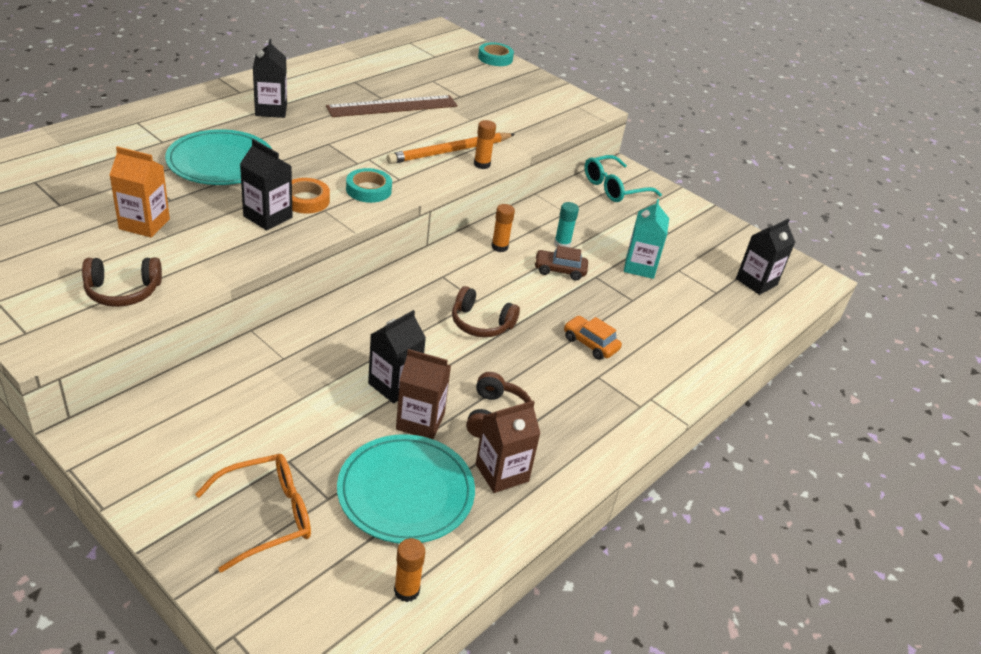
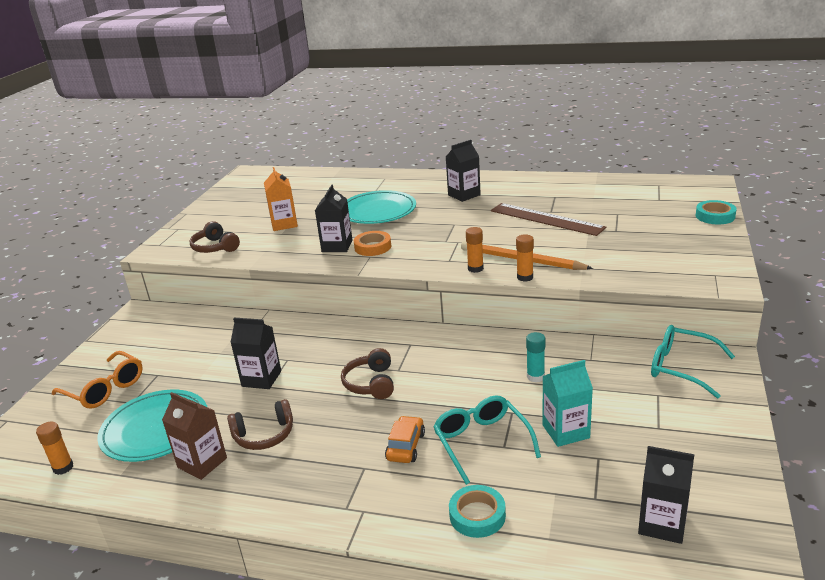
camera: 70 degrees right, 10 degrees down
(368, 190) = (417, 258): turquoise tape -> turquoise tape (477, 515)
(420, 421) = (231, 405): brown carton -> none
(499, 247) = (485, 350): orange glue stick -> orange glue stick (475, 268)
(559, 270) = (493, 390): brown car -> none
(618, 306) = (481, 442): none -> turquoise glasses

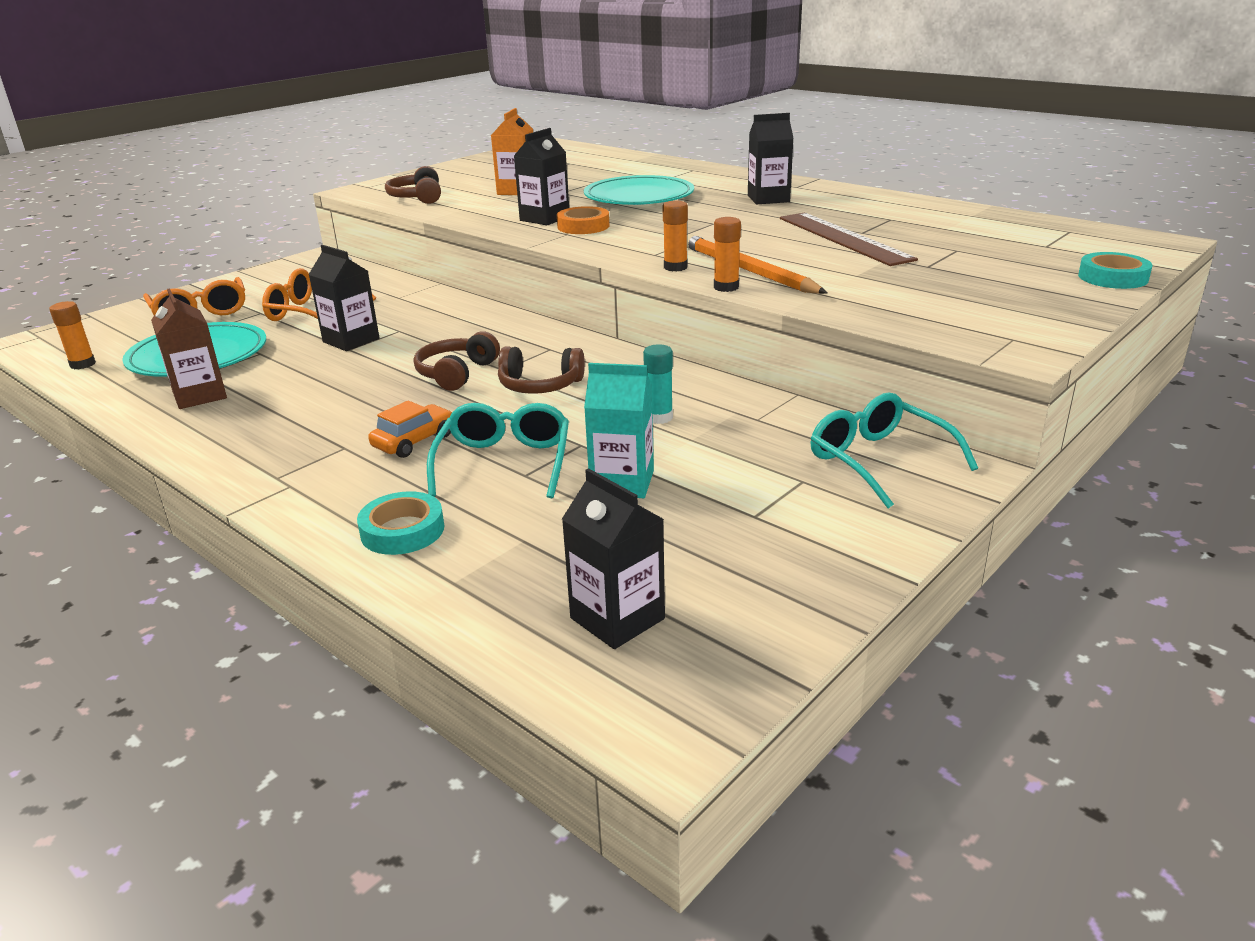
camera: 25 degrees right, 0 degrees up
(200, 363) = (311, 312): none -> orange glasses
(264, 435) = (287, 389): brown headphones -> brown headphones (540, 385)

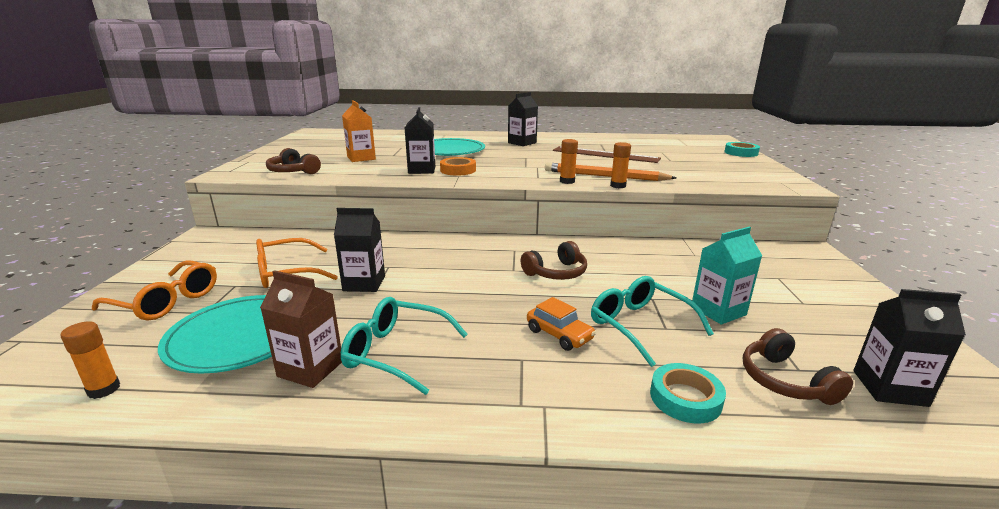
camera: 40 degrees left, 5 degrees down
(414, 441) = (559, 335): orange car -> orange car turned 135 degrees clockwise
(456, 373) = (490, 282): brown headphones -> brown headphones (785, 381)
(659, 417) = (654, 269): turquoise glue stick -> none
(878, 460) = (779, 257): turquoise glasses -> turquoise glasses (396, 352)

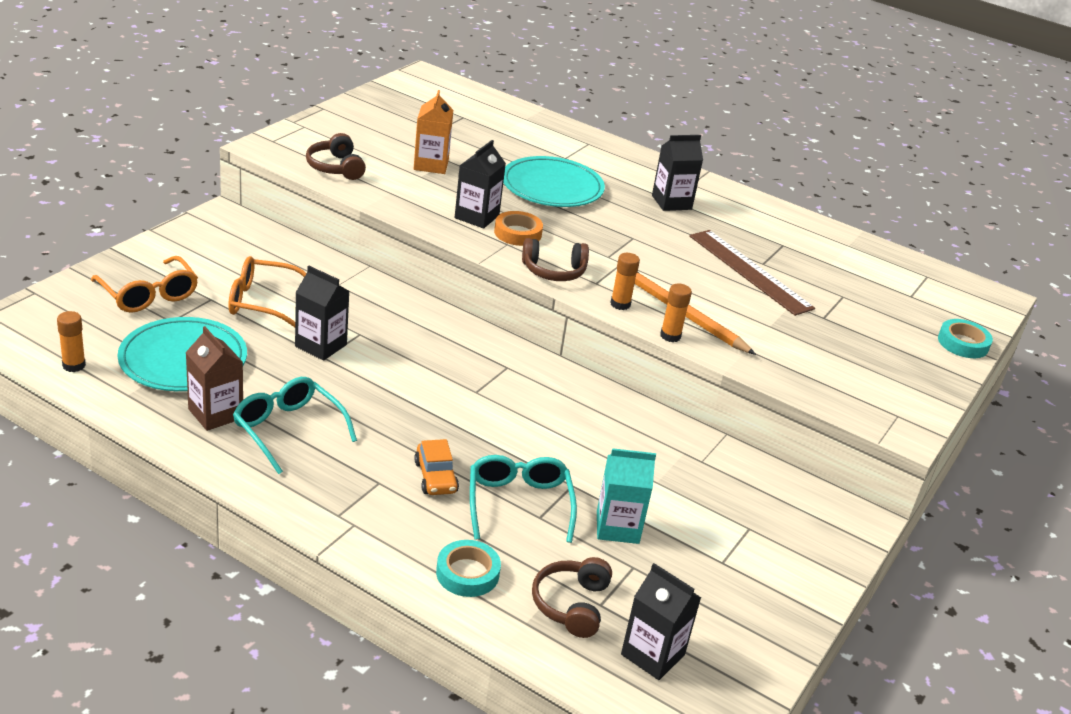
camera: 25 degrees right, 10 degrees up
(556, 273) = (515, 414): brown headphones -> brown headphones (554, 271)

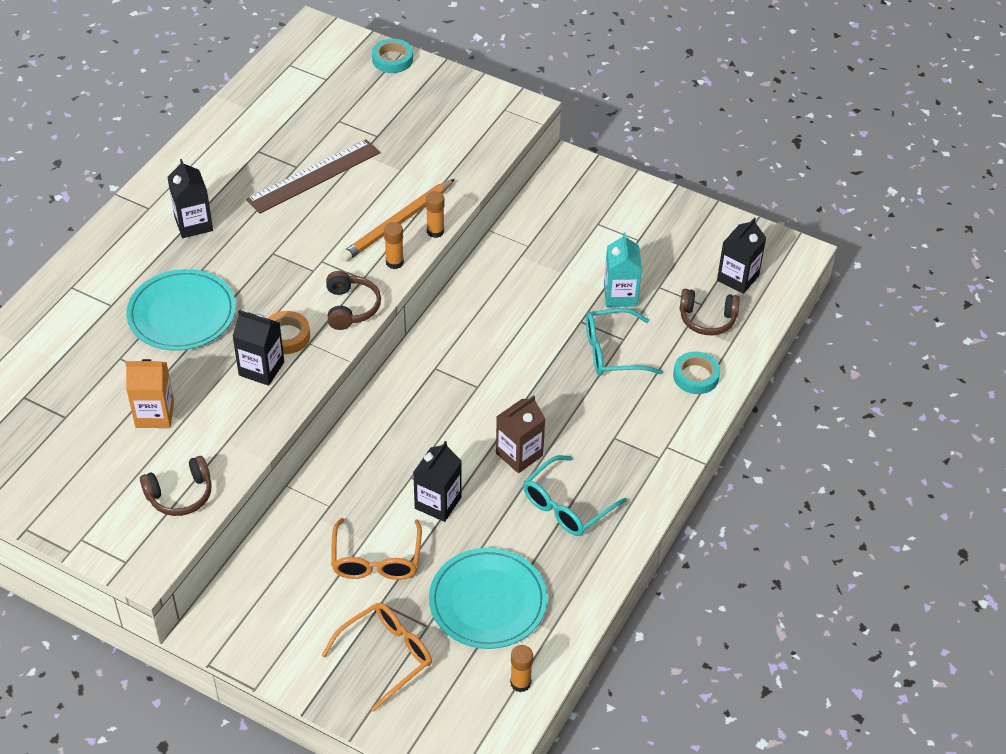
camera: 90 degrees left, 15 degrees up
(215, 414) = (560, 560): brown carton -> brown carton (519, 454)
(435, 477) = (597, 403): orange car -> none

